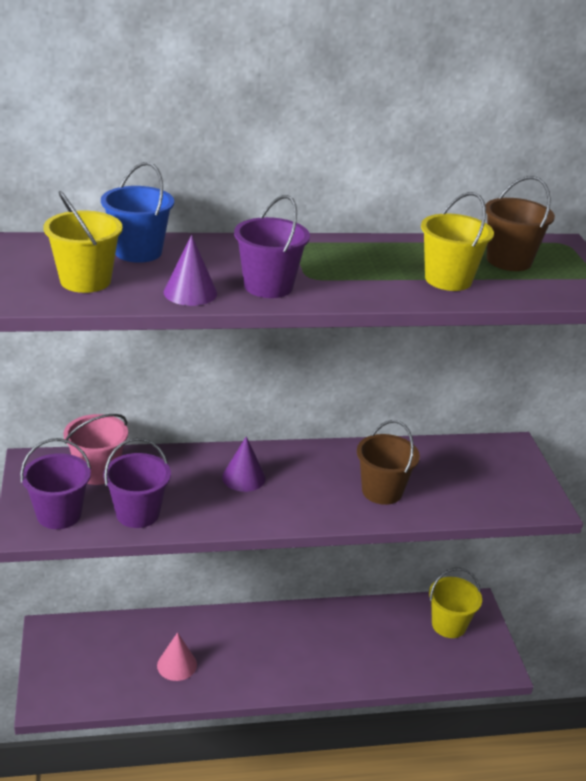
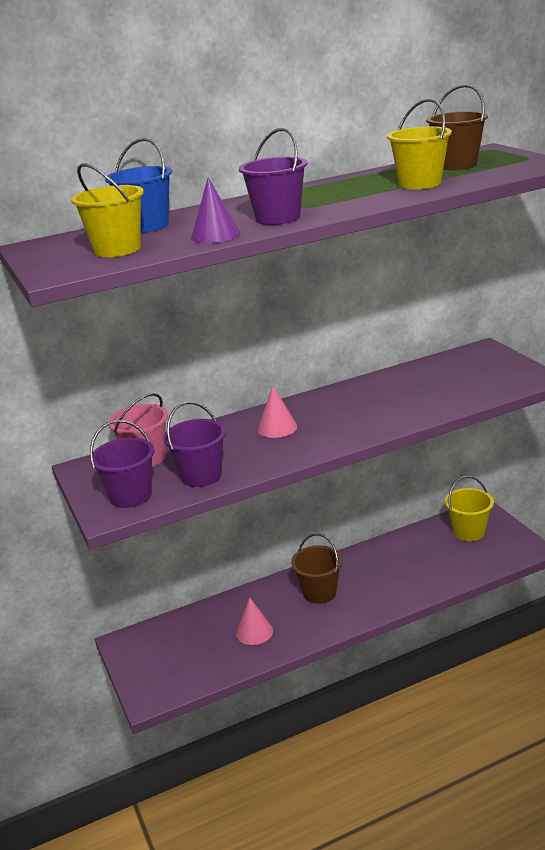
camera: 10 degrees left, 5 degrees down
(243, 477) = (277, 427): purple cone -> pink cone
(382, 491) = (399, 405): brown bucket -> brown bucket (319, 592)

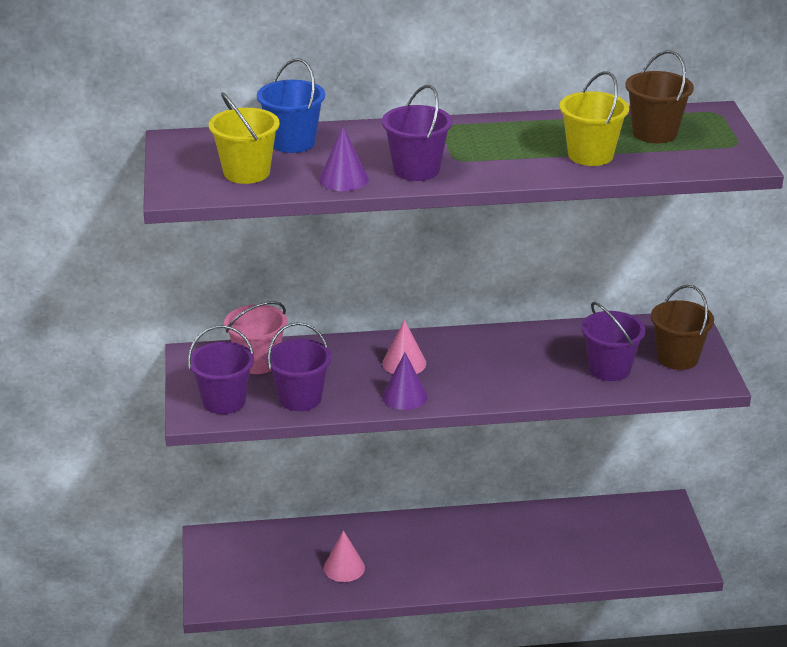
camera: 15 degrees right, 5 degrees up
(294, 451) = (404, 396): none -> purple cone
(319, 592) = (433, 546): brown bucket -> brown bucket (677, 358)
(449, 390) = (609, 369): none -> purple bucket
(469, 532) = (635, 525): yellow bucket -> none

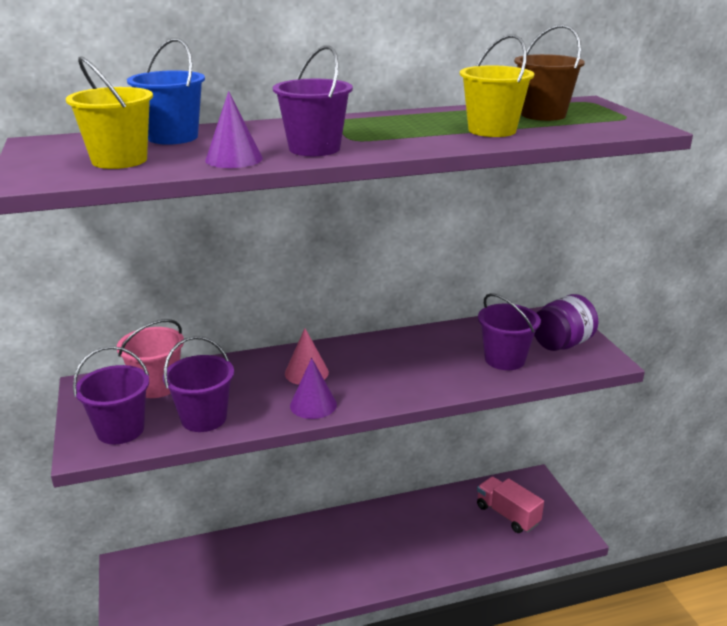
camera: 10 degrees left, 5 degrees down
(344, 568) = (260, 579): pink cone -> none
(622, 537) = (507, 515): none -> pink truck
(677, 358) = (562, 344): brown bucket -> purple jar

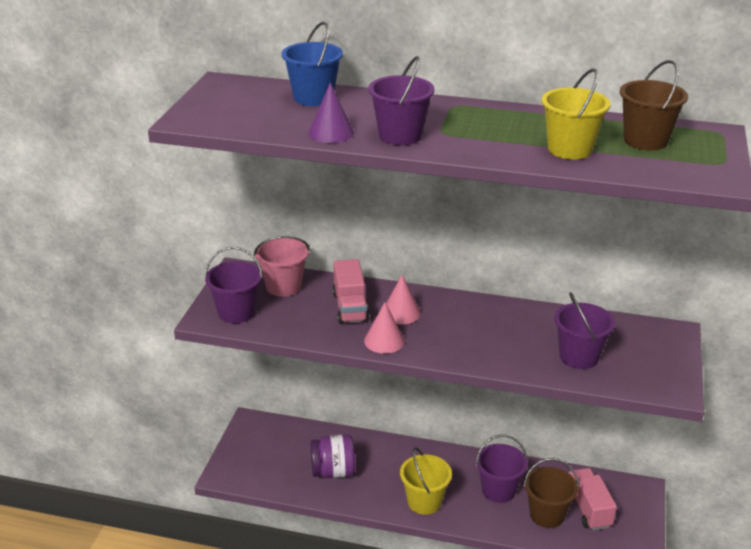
camera: 30 degrees right, 5 degrees up
(119, 160) = (255, 114): yellow bucket -> yellow bucket (424, 502)
(204, 418) = (297, 323): purple bucket -> purple bucket (498, 490)
(249, 384) = (350, 307): none -> pink truck
(313, 405) = (384, 341): purple cone -> pink cone
(479, 535) = (547, 515): none -> brown bucket
(562, 344) = (648, 361): purple jar -> purple jar (333, 471)

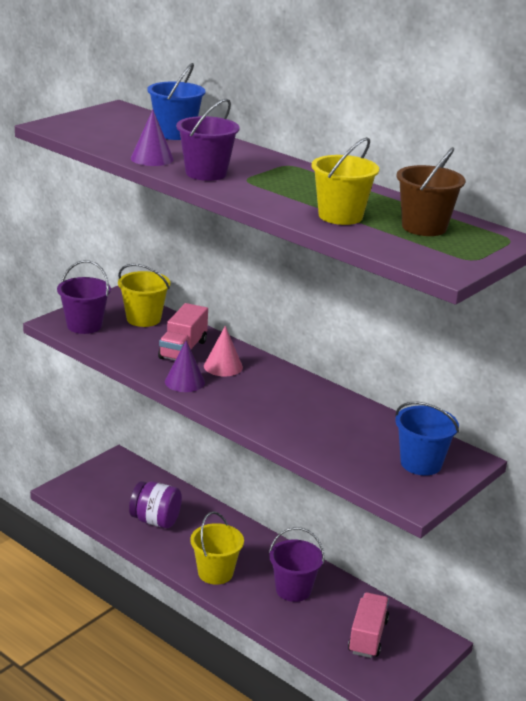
camera: 25 degrees right, 5 degrees down
(283, 286) = (143, 319): pink bucket -> yellow bucket
(384, 341) = (184, 382): pink cone -> purple cone
(547, 515) = (322, 626): brown bucket -> none
(579, 357) = (349, 448): purple bucket -> none
(645, 350) = (421, 463): none -> blue bucket

